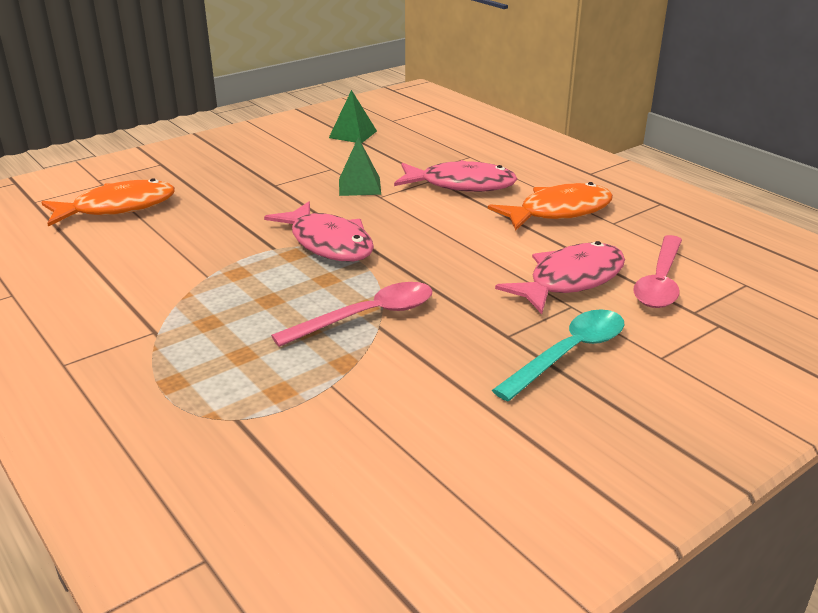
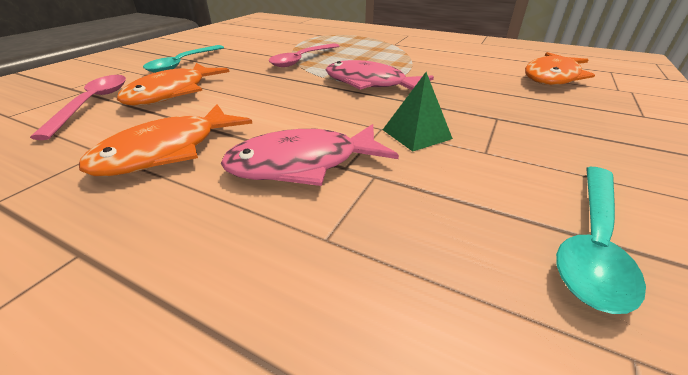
camera: 155 degrees right, 5 degrees up
(353, 134) = (592, 242): green pyramid -> turquoise spoon
(570, 280) = (172, 93): pink fish -> orange fish

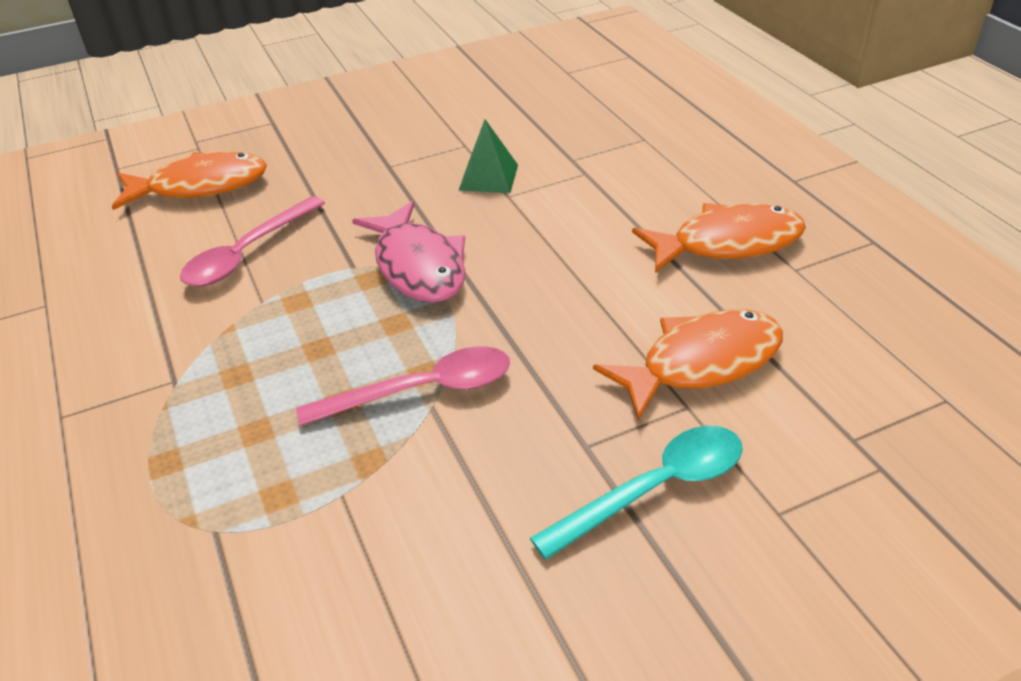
camera: 140 degrees left, 5 degrees up
(93, 104) = (824, 381): pink spoon -> pink spoon (247, 253)
(303, 164) = (616, 186): pink fish -> none
(592, 242) = (510, 92): turquoise spoon -> none

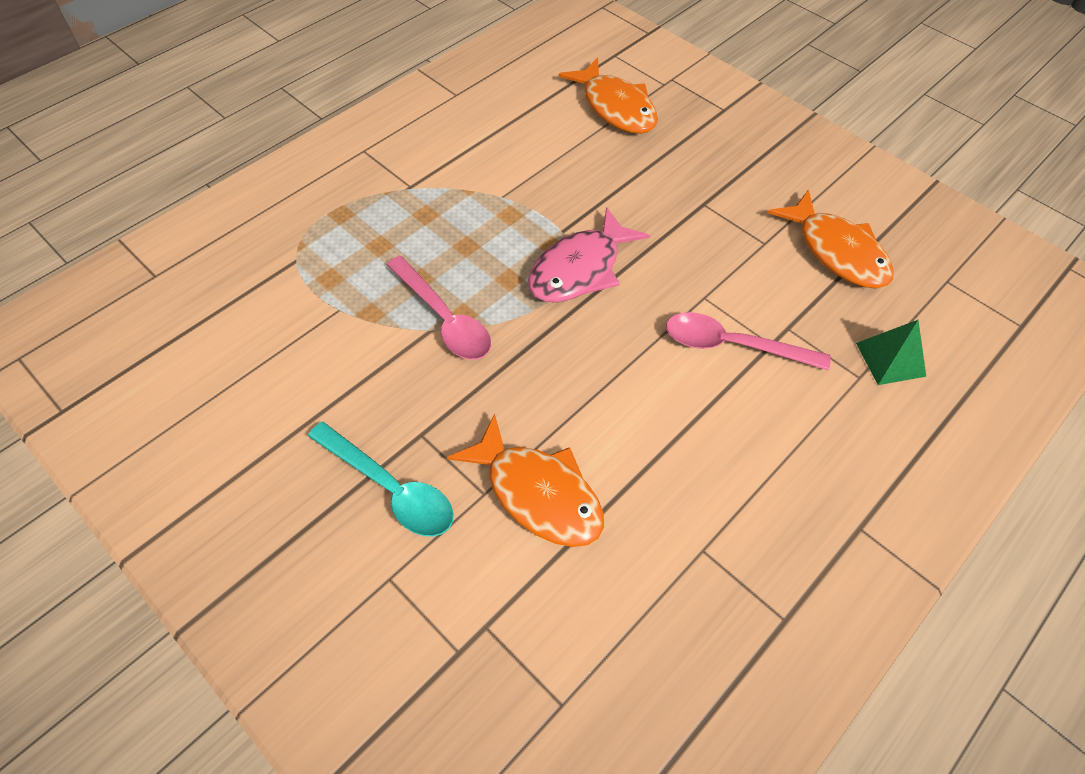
camera: 65 degrees right, 15 degrees up
(247, 253) = (550, 166): pink spoon -> pink spoon (732, 345)
(488, 177) = (724, 275): green pyramid -> green pyramid (890, 359)
(727, 243) = (715, 483): orange fish -> orange fish (836, 251)

